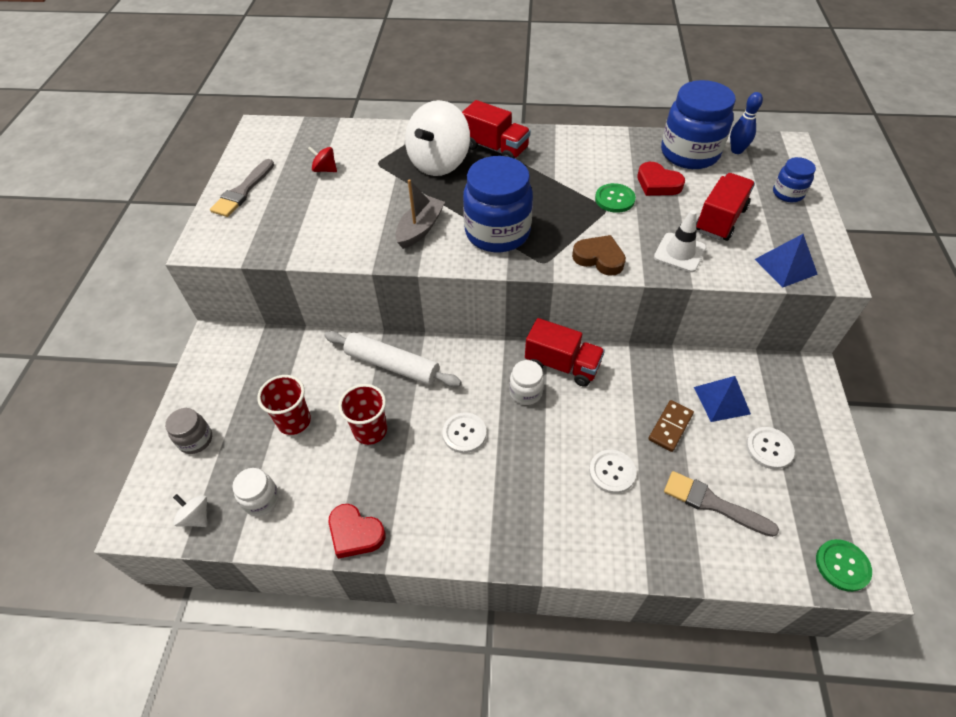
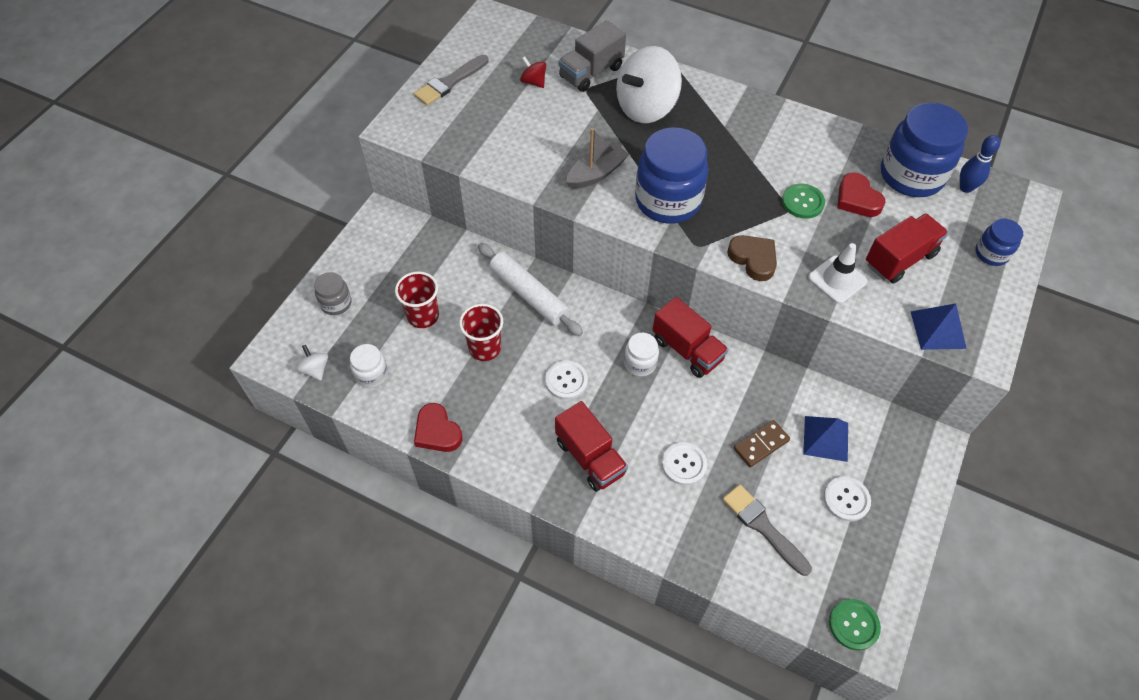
camera: 20 degrees right, 5 degrees up
(375, 148) = (591, 72): none -> grey truck
(495, 148) = (710, 108): red truck -> red truck (590, 457)

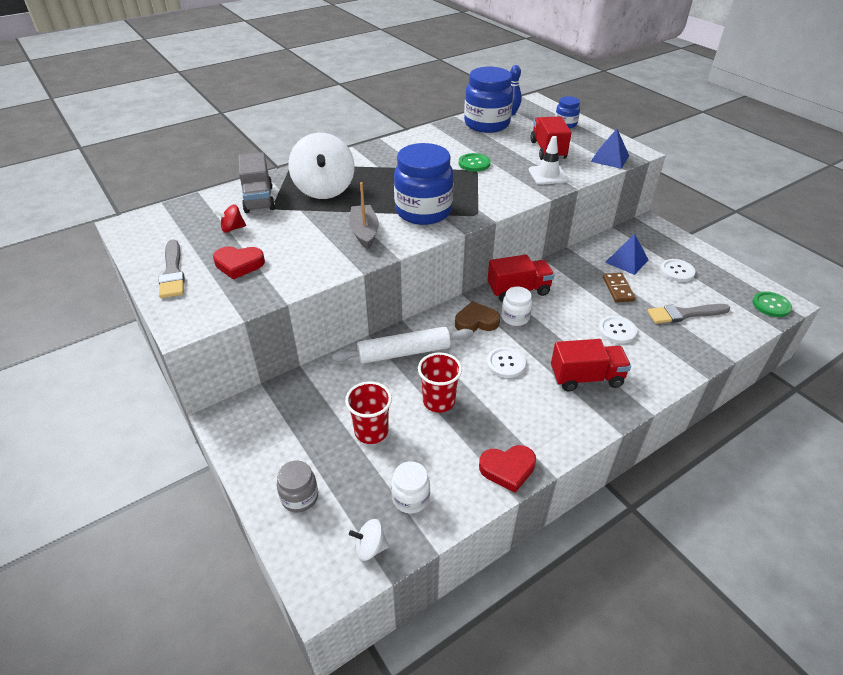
camera: 60 degrees left, 15 degrees down
(753, 259) = (507, 197): brown heart -> brown heart (476, 321)
(857, 199) = (489, 146): red heart -> red heart (239, 264)

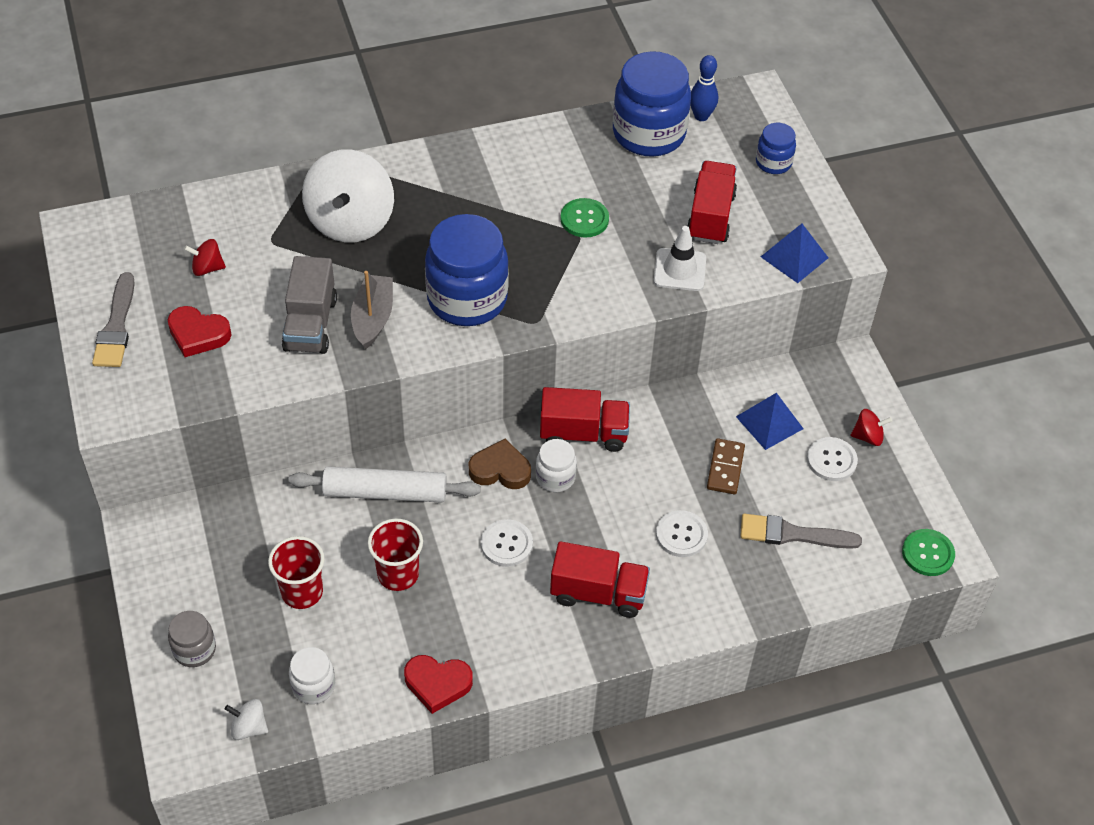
camera: 15 degrees right, 10 degrees up
(259, 199) = (257, 220): grey truck -> grey truck (310, 324)
(688, 255) = (868, 436): none -> red spinning top

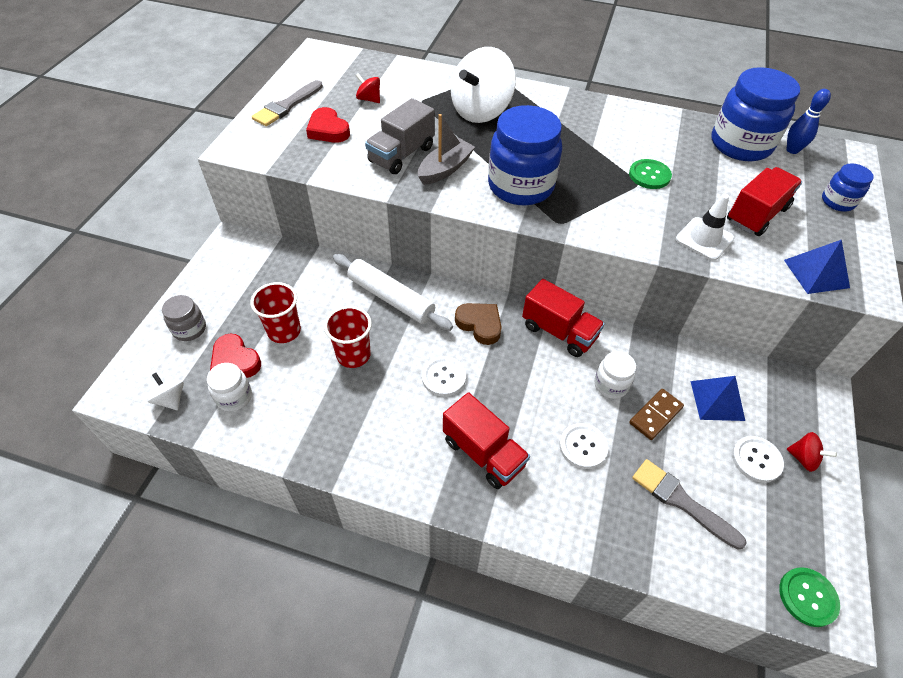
camera: 35 degrees right, 0 degrees up
(437, 684) = (313, 448): red heart -> red heart (235, 361)
(555, 477) = (515, 350): white jar -> white jar (611, 385)

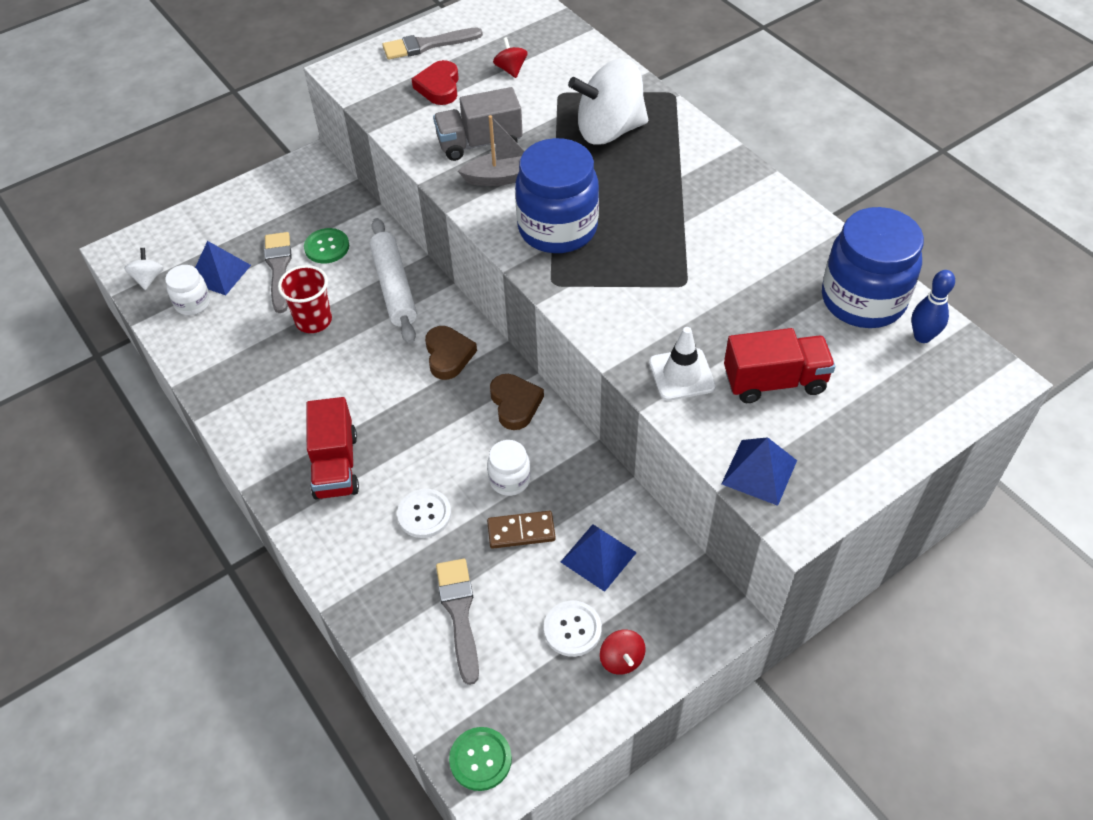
camera: 40 degrees right, 0 degrees up
(189, 329) = (210, 227): grey jar -> none
(235, 361) = (220, 273): red heart -> blue pyramid
(284, 331) = (279, 268): red cup -> grey brush
(444, 377) = (368, 383): white button -> none
(559, 332) = (515, 404): red truck -> brown heart
(649, 175) = (707, 282): green button -> green button (327, 247)
(837, 202) = (895, 418): blue jar -> none

